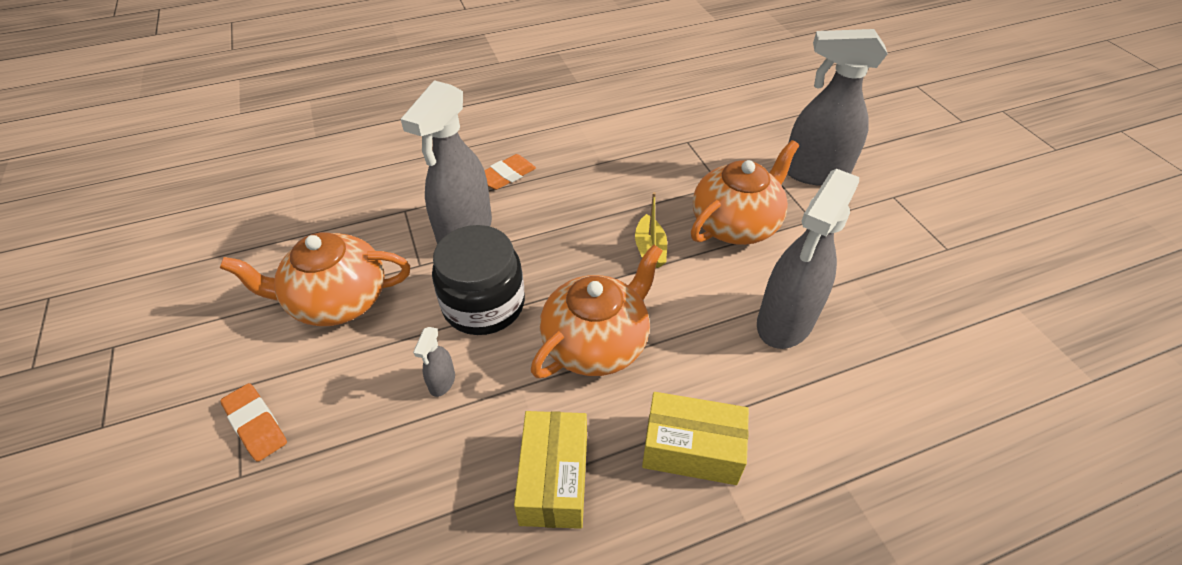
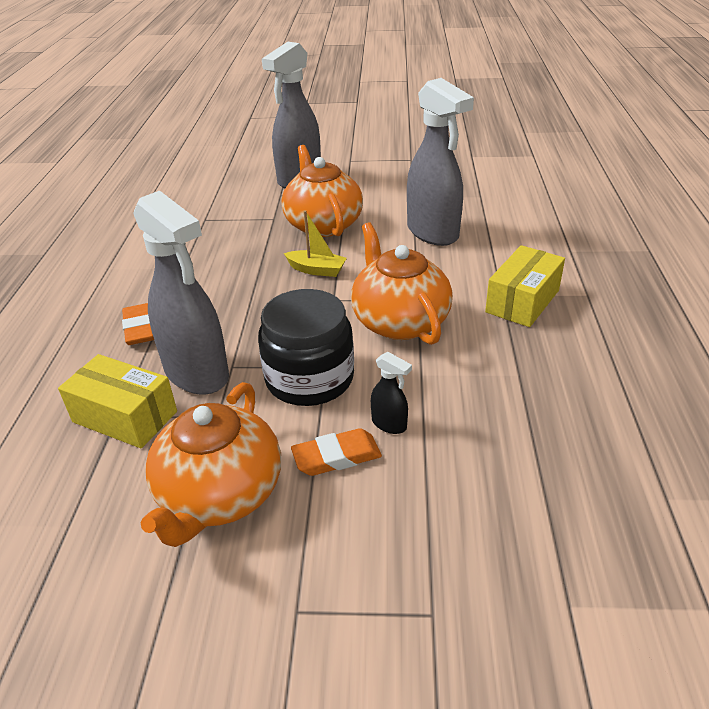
camera: 65 degrees left, 10 degrees down
(256, 424) = (365, 592): orange eraser -> orange eraser (336, 457)
(442, 382) = (389, 424): grey spray bottle -> black spray bottle
(554, 479) = (523, 374): yellow box -> yellow box (125, 417)

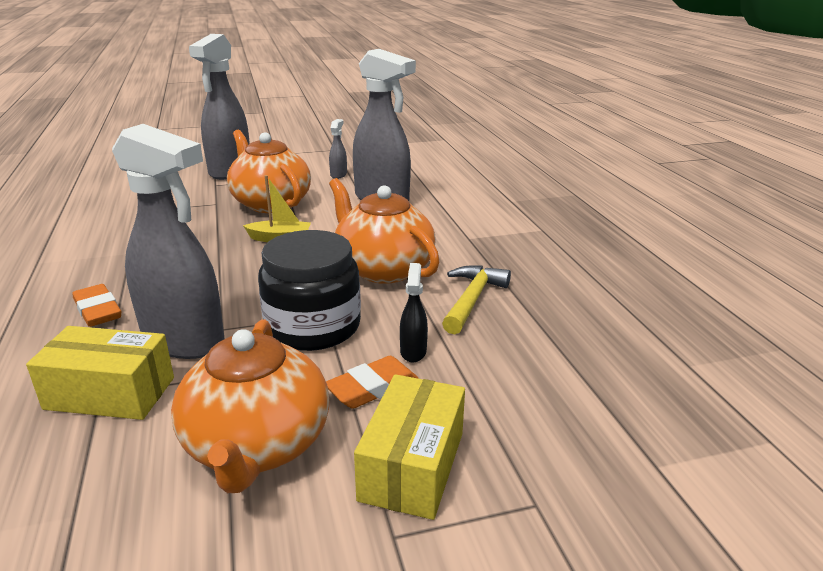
camera: 20 degrees left, 10 degrees down
(389, 424) = (413, 351): black spray bottle -> black spray bottle turned 105 degrees counterclockwise
(401, 194) = (338, 175): none -> grey spray bottle
(472, 373) = (472, 299): none -> yellow hammer
(522, 301) = (489, 240): yellow box -> yellow box (412, 466)

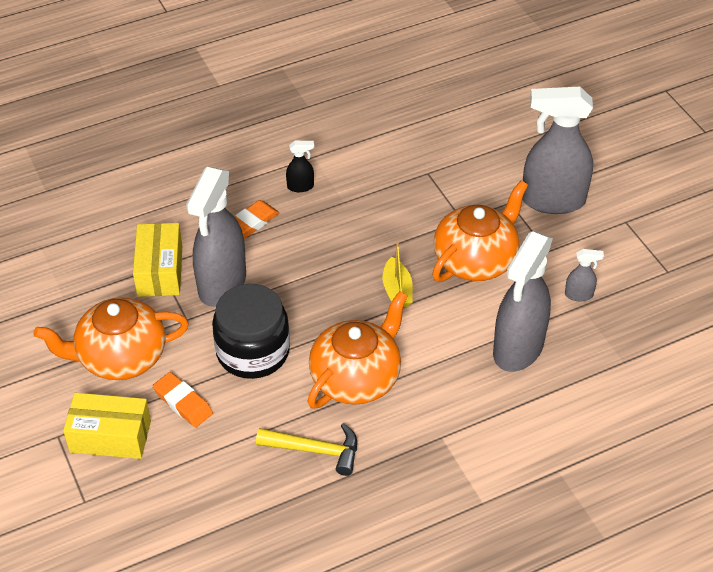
camera: 80 degrees right, 20 degrees up
(413, 351) = (230, 419): black spray bottle -> black spray bottle (300, 186)

